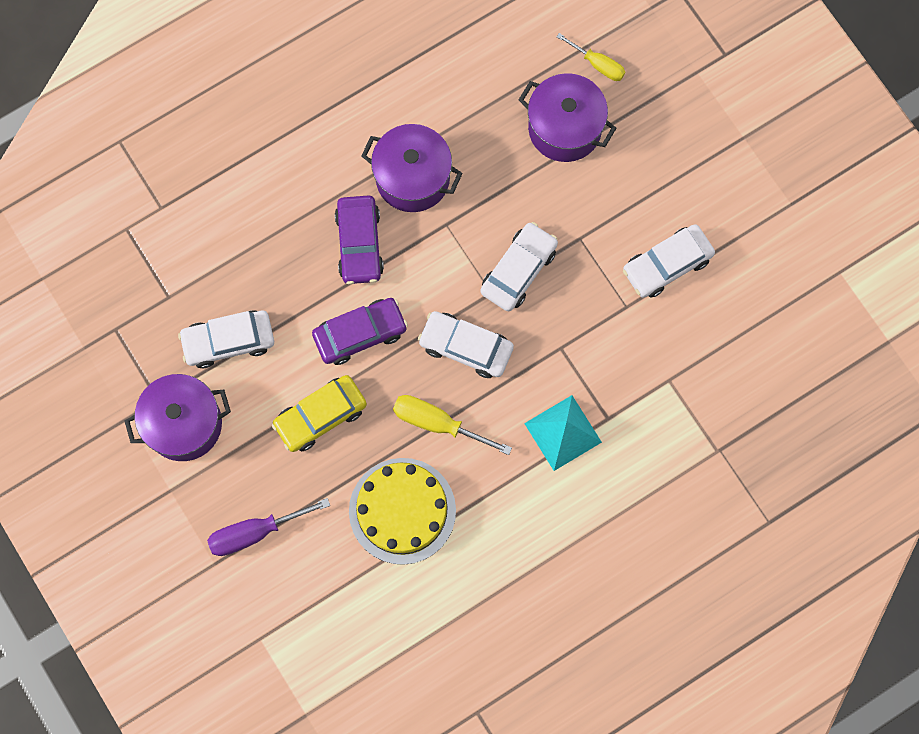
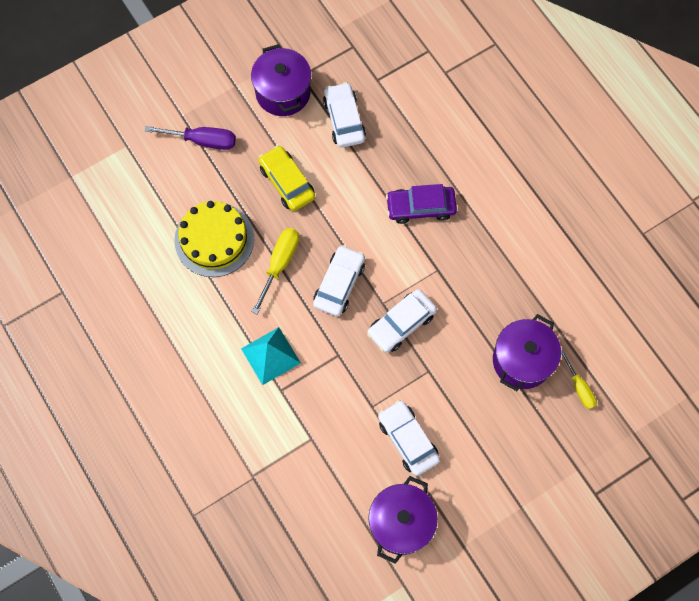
camera: 90 degrees right, 5 degrees down
(255, 532) = (203, 141): purple screwdriver -> purple screwdriver turned 120 degrees clockwise
(360, 334) = (349, 209): purple car -> none
(412, 178) = (475, 245): purple pot -> purple pot (401, 523)
(519, 270) = (401, 324): white car -> white car turned 105 degrees clockwise
(598, 64) = (579, 387): yellow screwdriver -> yellow screwdriver turned 60 degrees counterclockwise

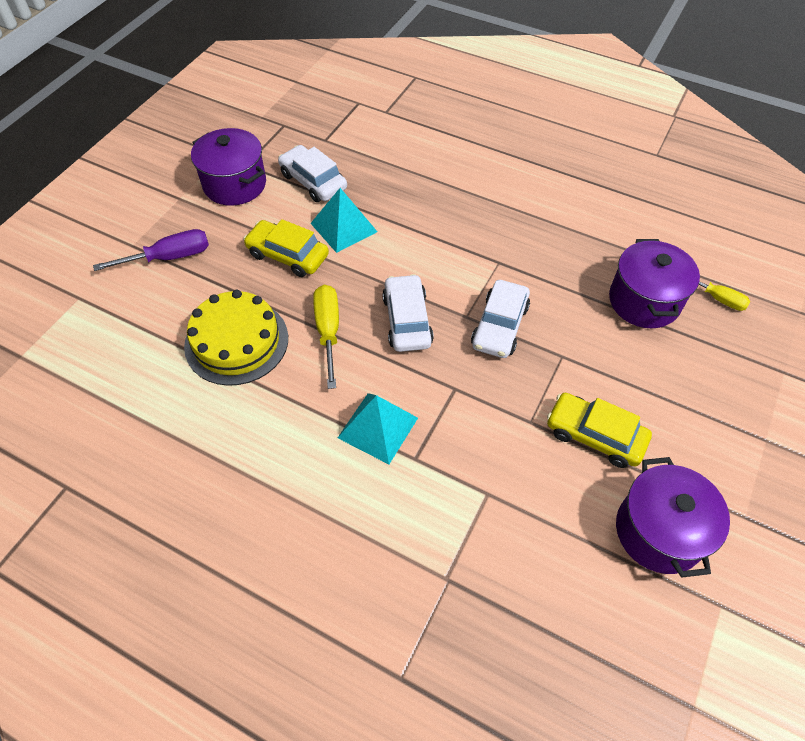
camera: 30 degrees left, 15 degrees down
(342, 177) = (344, 227): none -> turquoise pyramid
(408, 439) = (595, 435): white car -> yellow car
(420, 207) = (441, 219): purple car -> none

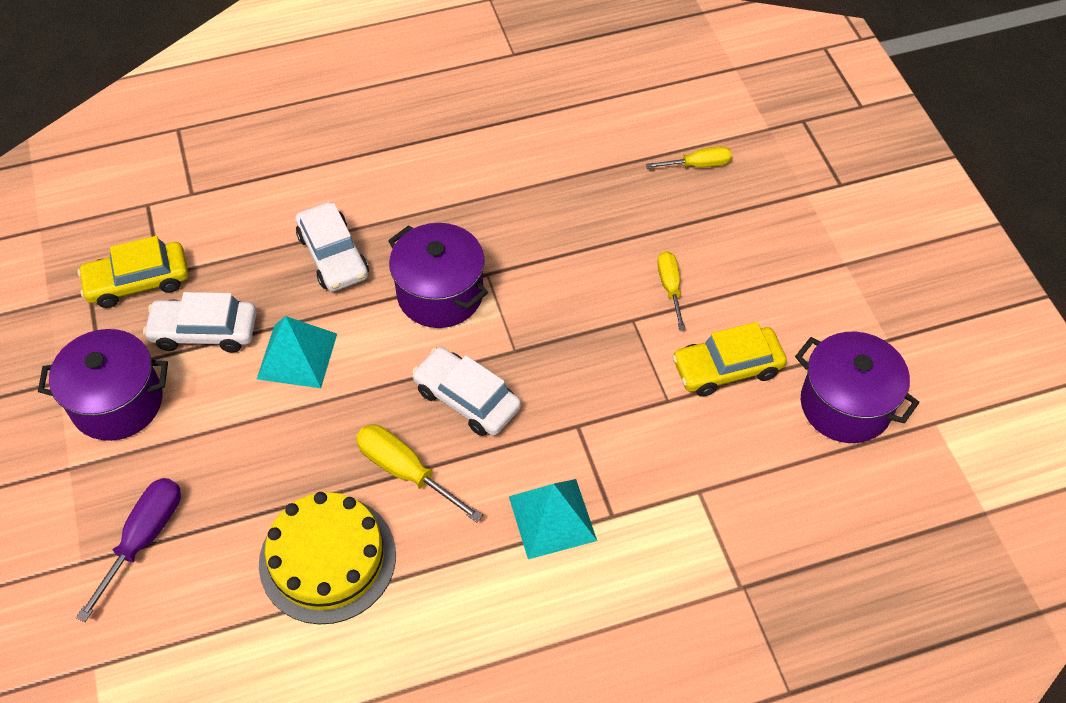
camera: 45 degrees left, 0 degrees up
(288, 255) = (273, 431): yellow car -> yellow car (138, 281)
(499, 326) = (553, 335): white car -> white car (333, 256)
(610, 356) = (670, 287): none -> yellow screwdriver
(644, 301) = (646, 213): purple pot -> purple pot (440, 294)

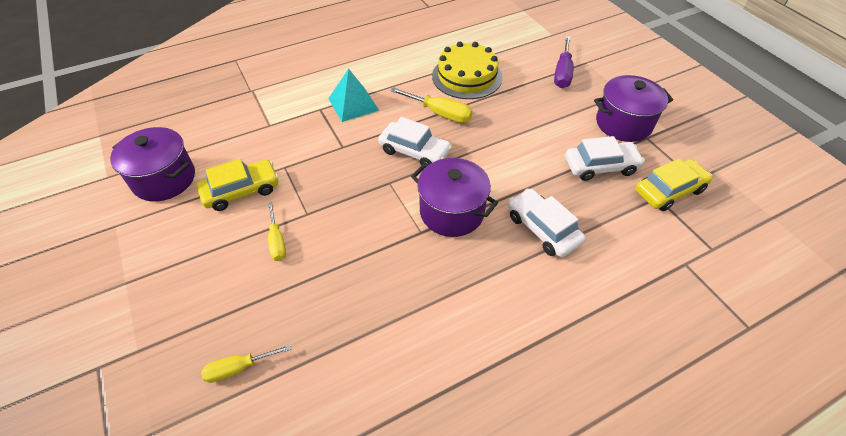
camera: 170 degrees right, 5 degrees down
(297, 356) = (532, 160): turquoise pyramid -> none

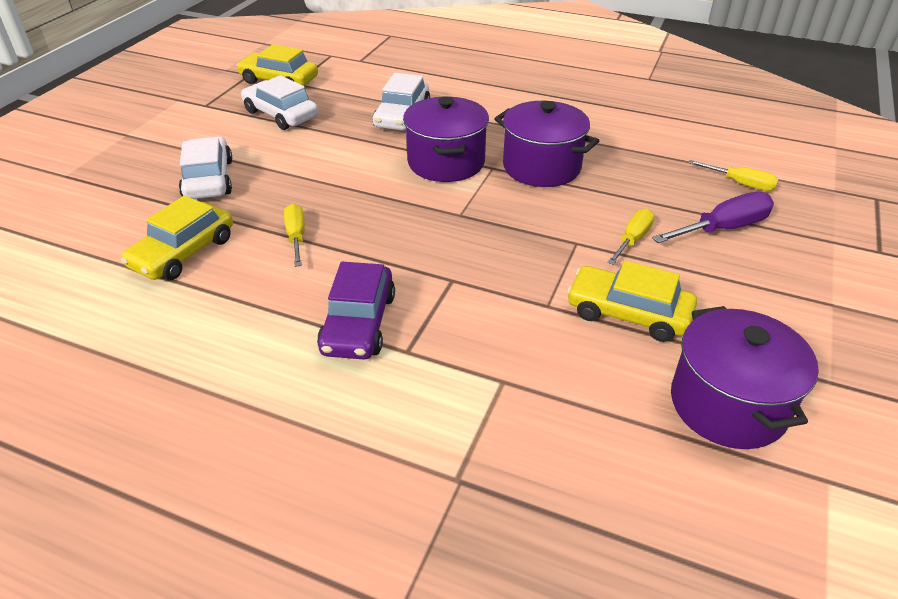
camera: 130 degrees left, 10 degrees down
(353, 104) = (358, 323): turquoise pyramid -> purple car
(414, 151) = (391, 222): white car -> white car (209, 179)
(440, 113) = (296, 237): yellow screwdriver -> yellow screwdriver, size x0.66
(467, 76) = (183, 252): yellow cake -> yellow car
(562, 73) = (109, 183): purple screwdriver -> purple screwdriver (723, 228)
(623, 124) = (192, 121): purple pot -> purple pot (541, 167)

